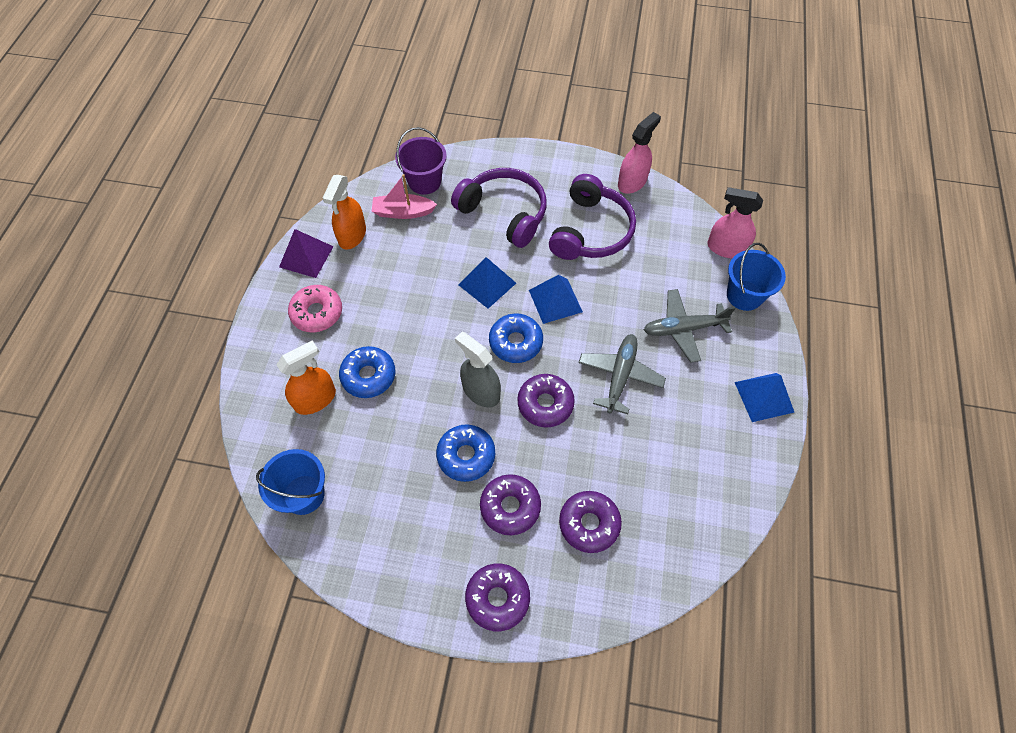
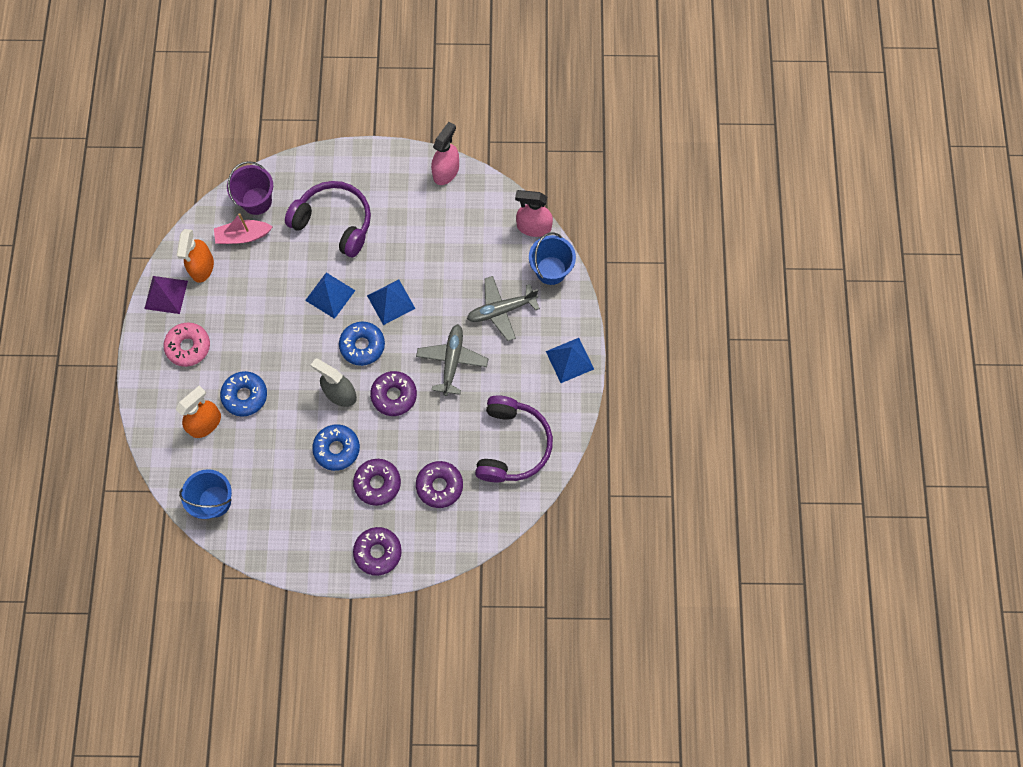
camera: 10 degrees left, 10 degrees up
(591, 231) = (414, 228): purple headphones -> purple headphones (512, 445)

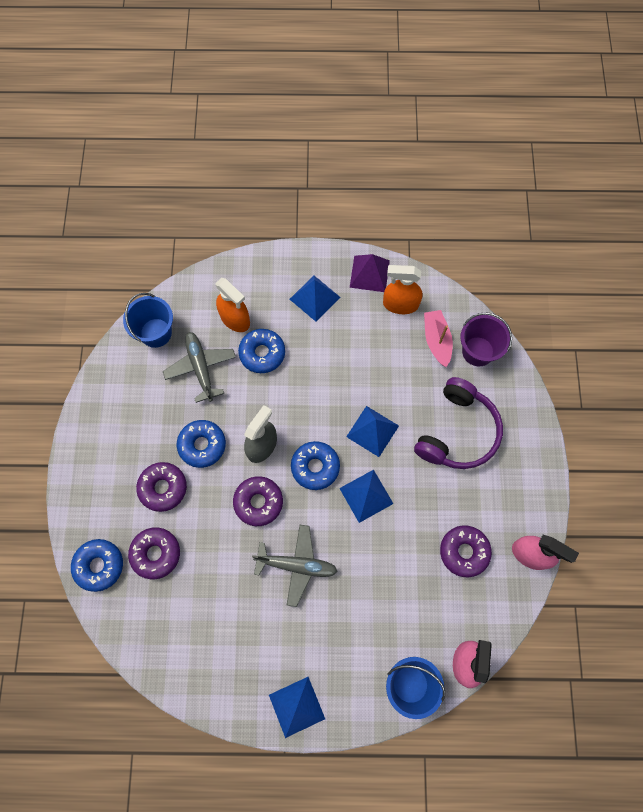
camera: 90 degrees right, 0 degrees up
(188, 346) = (314, 298): pink donut -> blue pyramid
(378, 552) = (91, 491): purple donut -> purple donut (464, 552)
(449, 537) = (99, 565): none -> blue donut
(501, 310) = (358, 622): grey plane -> grey plane (200, 368)
(512, 445) = (197, 635): purple headphones -> none

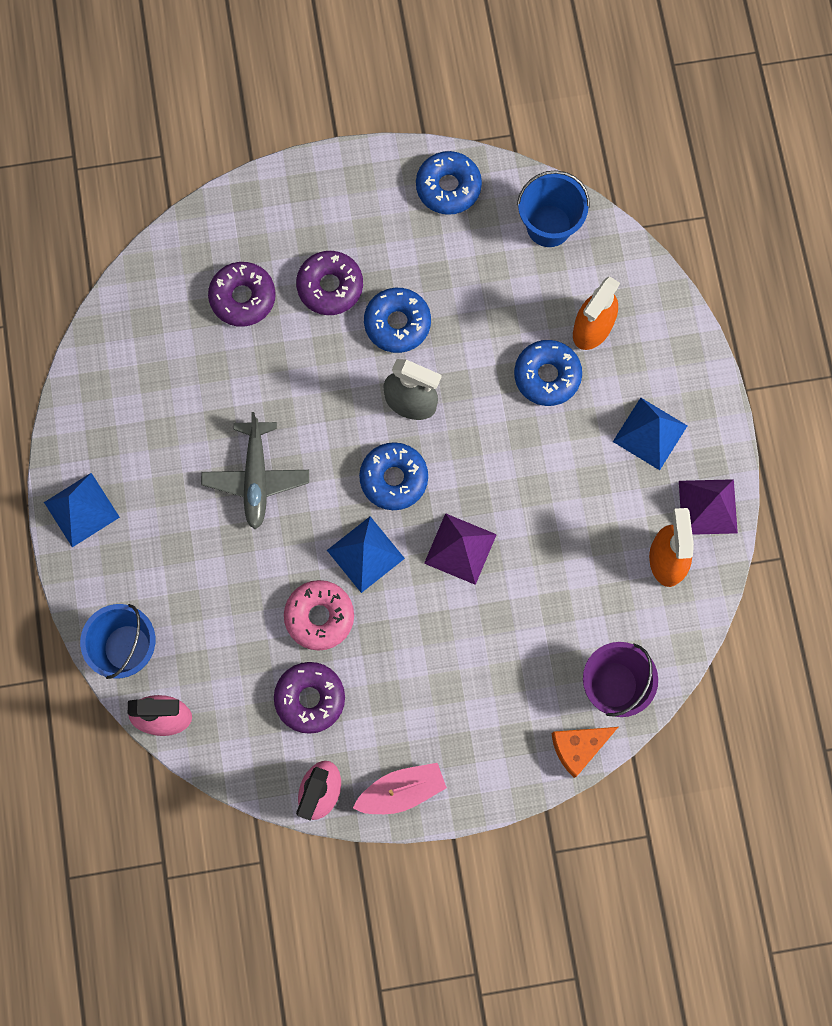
camera: 80 degrees right, 5 degrees up
(99, 565) = (217, 232): blue donut -> blue donut (448, 187)
(200, 368) = (508, 297): grey plane -> none
(258, 502) = (332, 413): purple donut -> none
(372, 431) = (460, 549): blue pyramid -> purple pyramid
(406, 535) = (319, 616): none -> pink donut
(436, 341) = (618, 621): pink boat -> pink boat (401, 791)
(457, 432) = (481, 669): purple headphones -> none
(516, 380) = (578, 747): none -> orange cheese

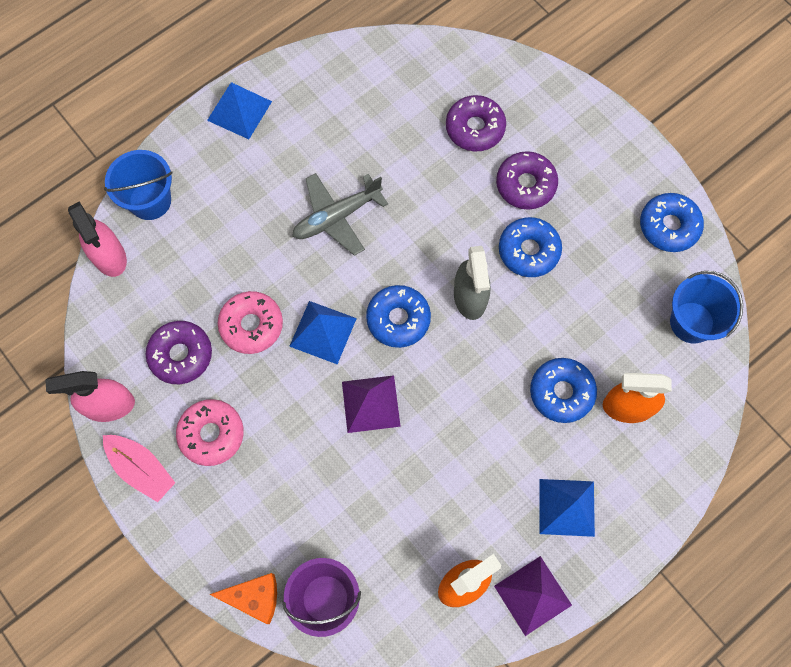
camera: 60 degrees right, 5 degrees down
(405, 709) = (211, 434): none -> pink donut
(578, 747) = (254, 598): orange cheese -> orange cheese turned 150 degrees clockwise

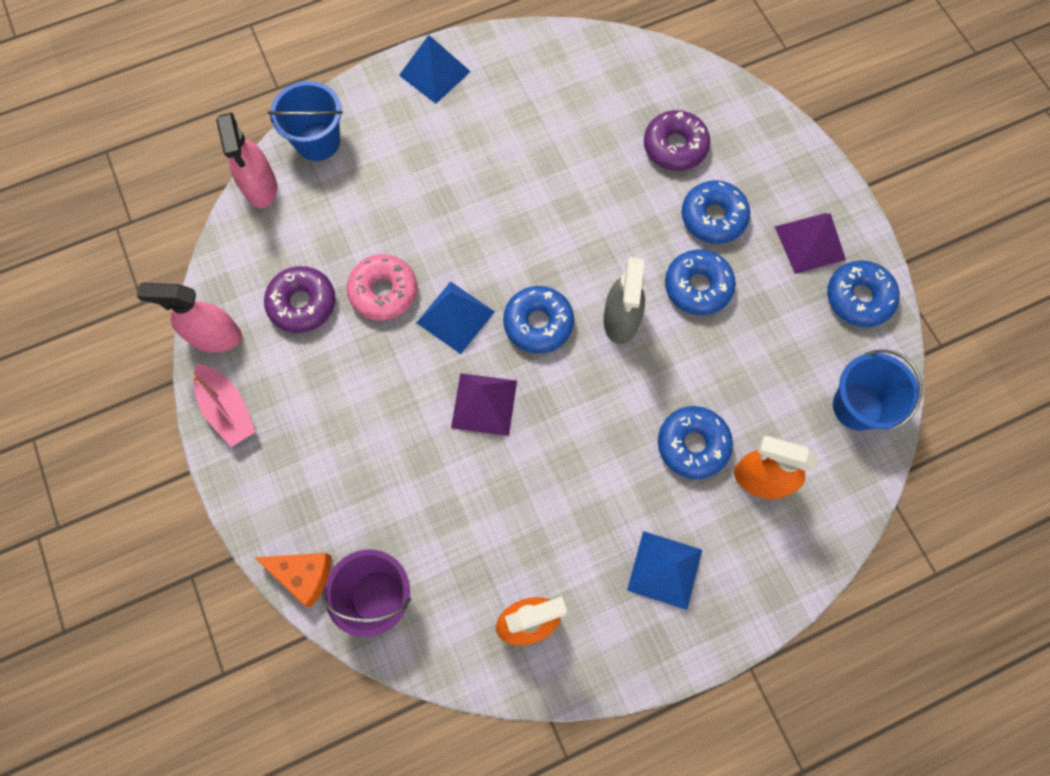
camera: 15 degrees right, 0 degrees up
(211, 434) = (309, 392): pink donut -> none
(336, 217) = (503, 203): grey plane -> none
(525, 185) = (713, 217): purple donut -> blue donut
(532, 595) = (601, 655): purple pyramid -> purple pyramid (810, 243)

